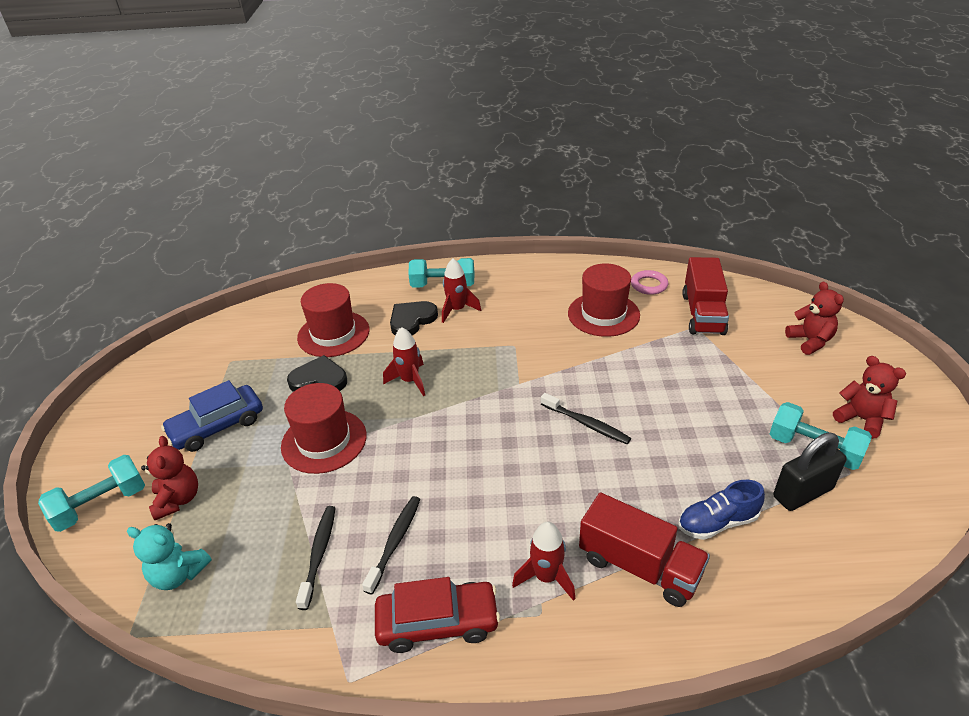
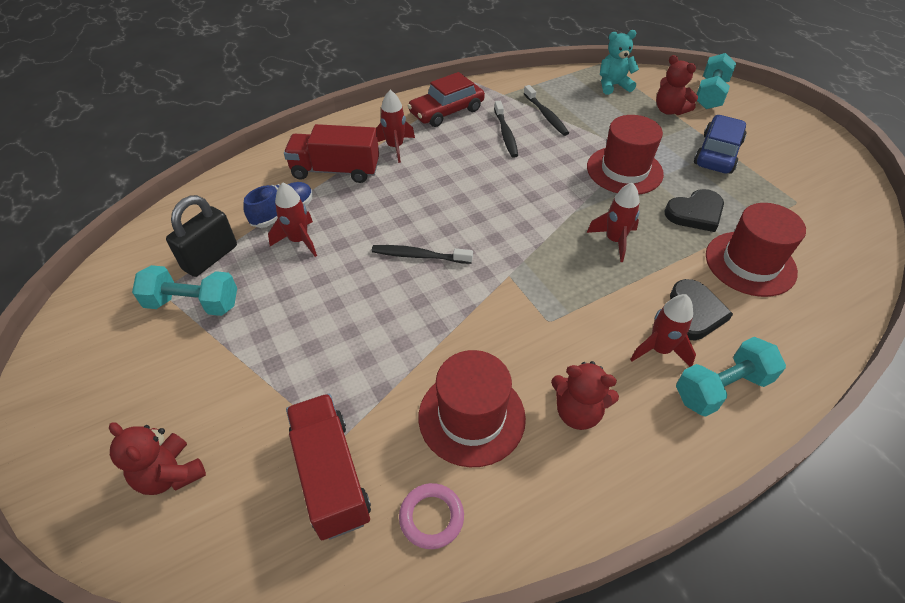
camera: 150 degrees right, 10 degrees up
(702, 480) = (299, 240): none -> red rocket
(861, 419) = (132, 358): red teddy bear -> red teddy bear (577, 412)

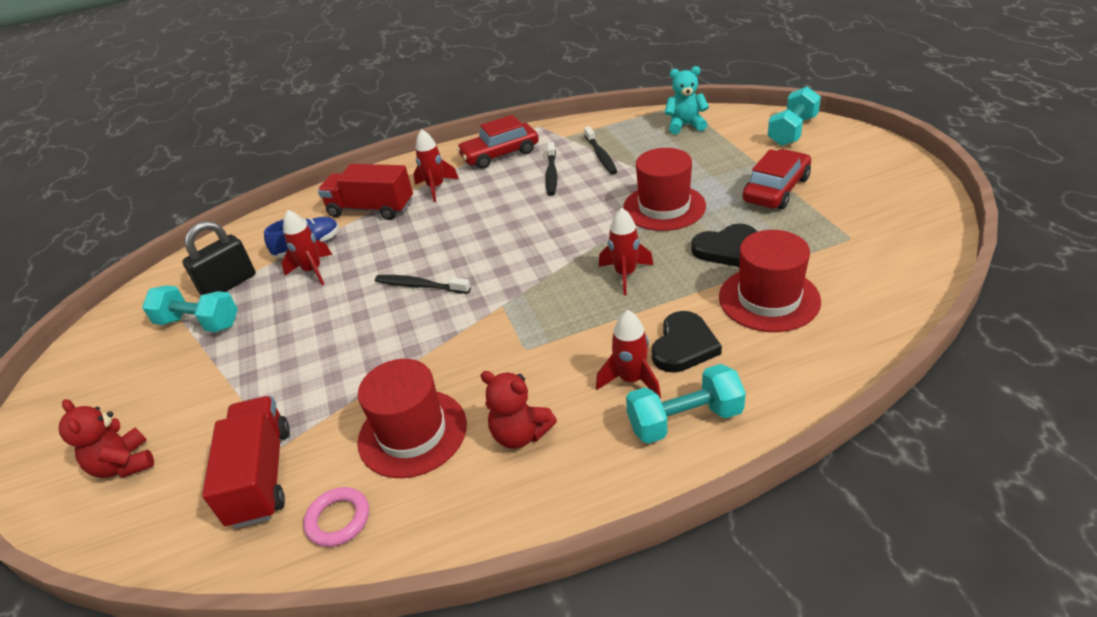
camera: 15 degrees right, 10 degrees down
(669, 110) = (739, 148): red teddy bear -> none
(717, 153) = (776, 189): blue car -> red car

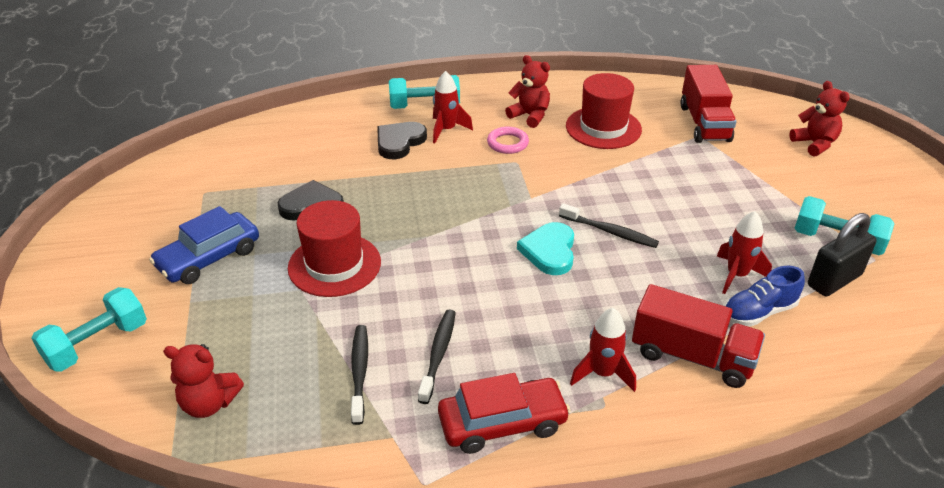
camera: 175 degrees left, 0 degrees up
(338, 519) = (643, 98): pink ring -> pink ring (507, 143)
(478, 256) = (549, 251): none -> turquoise heart
(625, 274) = (413, 201): red rocket -> none
(685, 125) = (209, 403): turquoise teddy bear -> red teddy bear
(769, 299) = (315, 160): red hat -> none
(776, 189) = (209, 258): red car -> blue car

